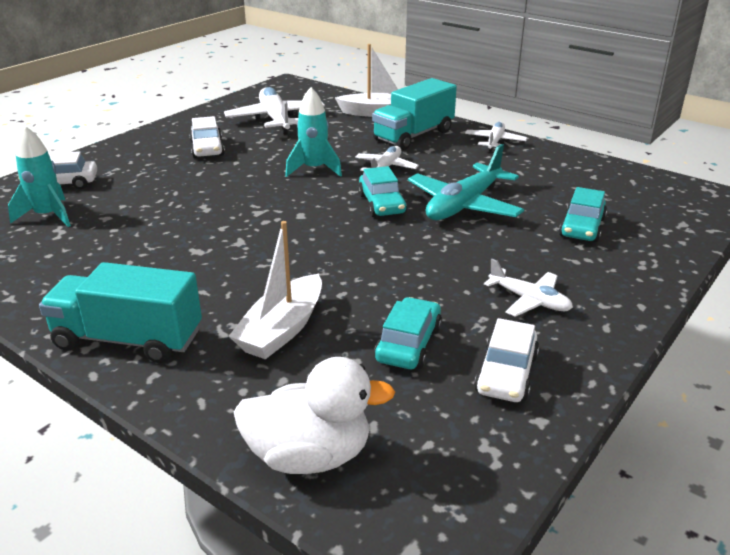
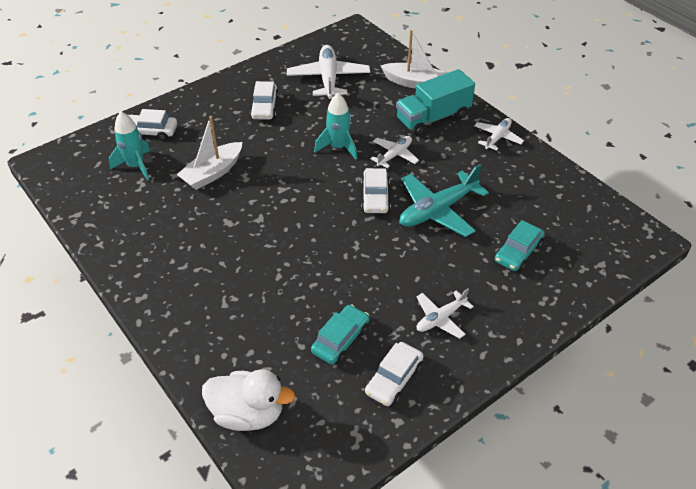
camera: 15 degrees right, 15 degrees up
(128, 339) = (165, 297): turquoise truck -> none
(282, 329) = (263, 309): white boat -> white boat (213, 173)
(381, 204) = (375, 197): turquoise car -> white car
(529, 300) = (440, 318): white plane -> white plane turned 90 degrees clockwise

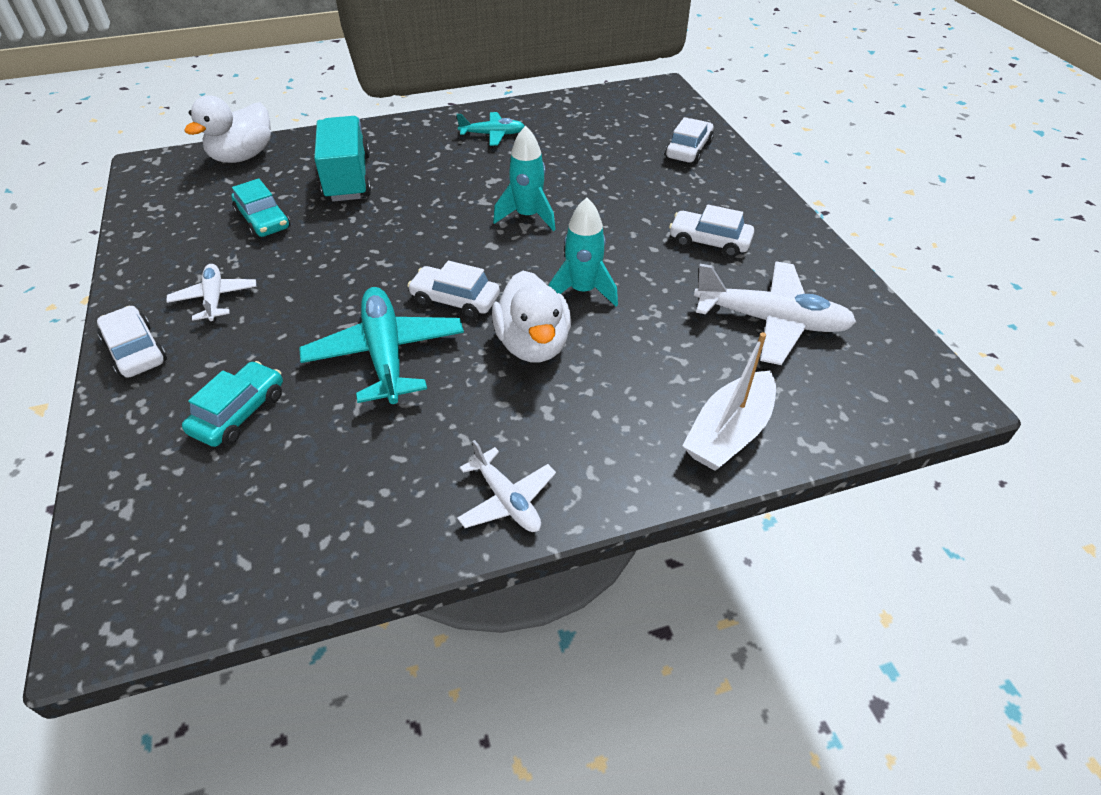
camera: 110 degrees right, 0 degrees up
(136, 166) = (626, 135): turquoise rocket -> turquoise rocket (527, 216)
(155, 243) = (492, 135): none -> turquoise plane
(213, 173) = (585, 181): white boat -> none
(394, 155) = (533, 344): white plane -> white duck
(394, 379) = (181, 243): white car -> white car (136, 351)
(433, 118) = (608, 423): turquoise truck -> turquoise truck (348, 178)
(518, 252) = (239, 413): turquoise car -> turquoise car turned 60 degrees clockwise

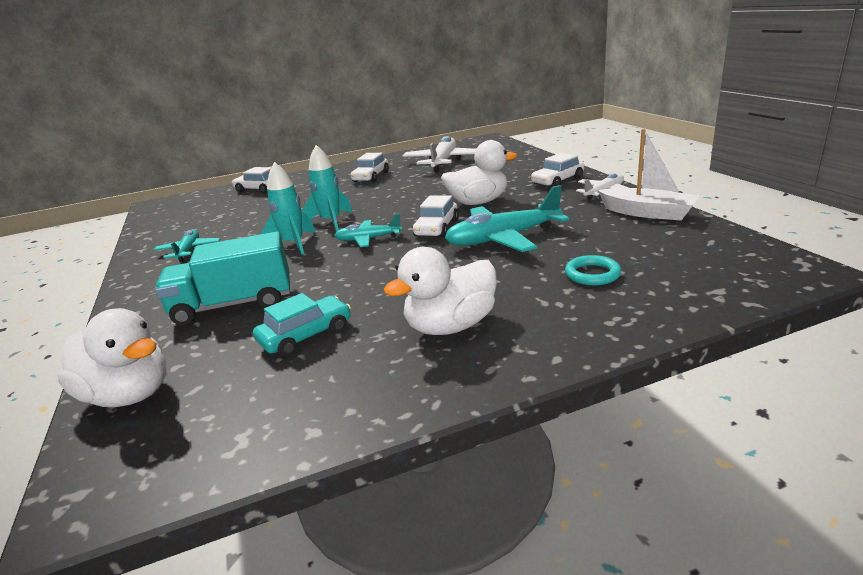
camera: 90 degrees left, 20 degrees down
(136, 351) = (545, 348): white car -> white car (557, 181)
(215, 298) = (451, 326): white plane -> white duck
(239, 413) = (592, 274): turquoise car -> turquoise ring
(452, 246) = (368, 239): none -> turquoise plane
(582, 291) = (422, 197): turquoise rocket -> turquoise rocket (293, 244)
(729, 433) = (528, 163): white boat -> white boat (647, 213)

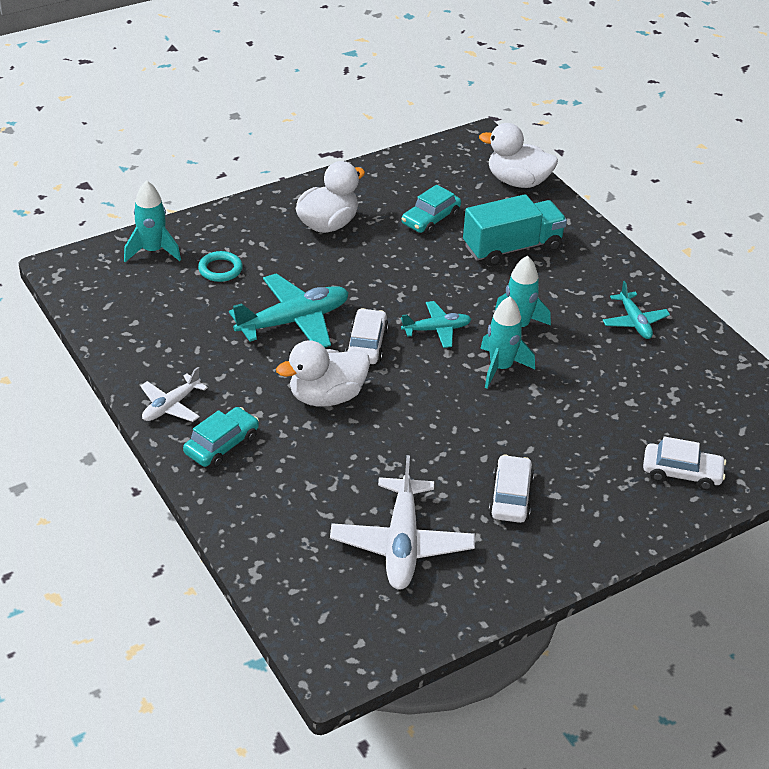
camera: 165 degrees right, 15 degrees up
(557, 181) = (222, 445): white car -> turquoise car
(647, 213) = (140, 356): white boat -> none
(692, 289) = (153, 251): none -> turquoise rocket

